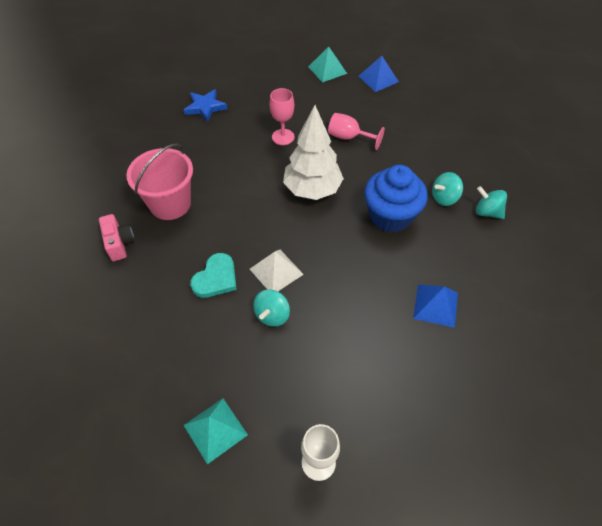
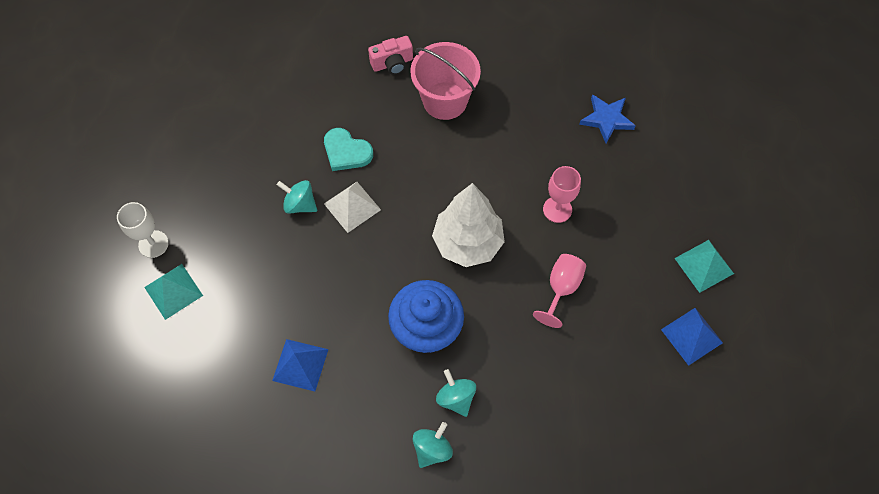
camera: 90 degrees right, 10 degrees up
(215, 430) = (192, 164): turquoise pyramid -> turquoise pyramid (173, 291)

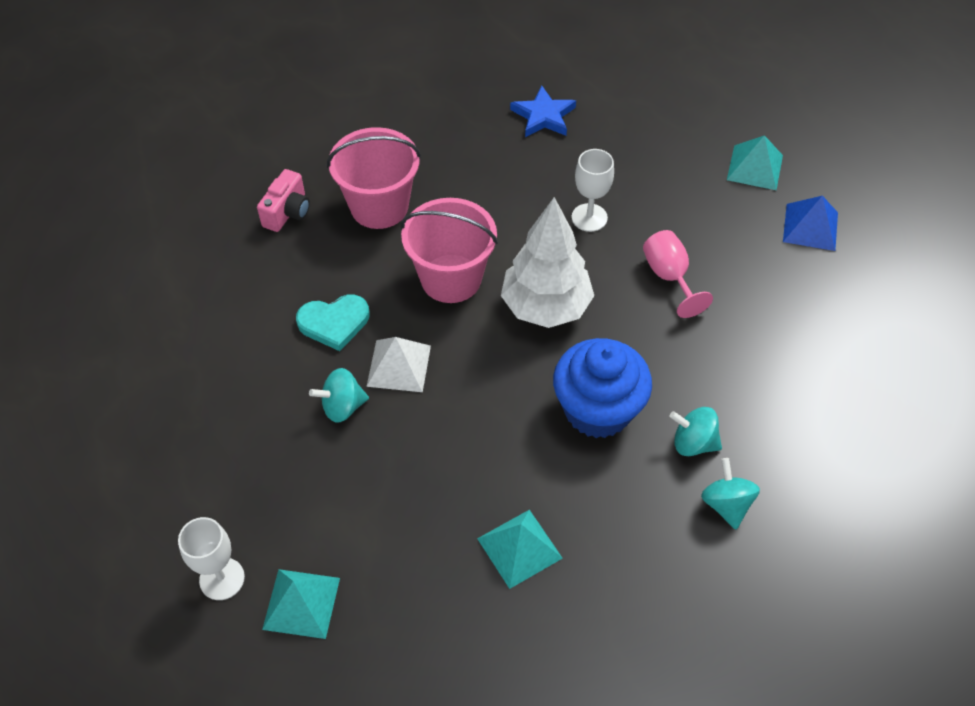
camera: 45 degrees left, 10 degrees down
(300, 365) = (519, 548): blue pyramid -> turquoise pyramid
(435, 179) = (451, 278): none -> pink bucket
(557, 209) = (589, 217): pink goblet -> white goblet

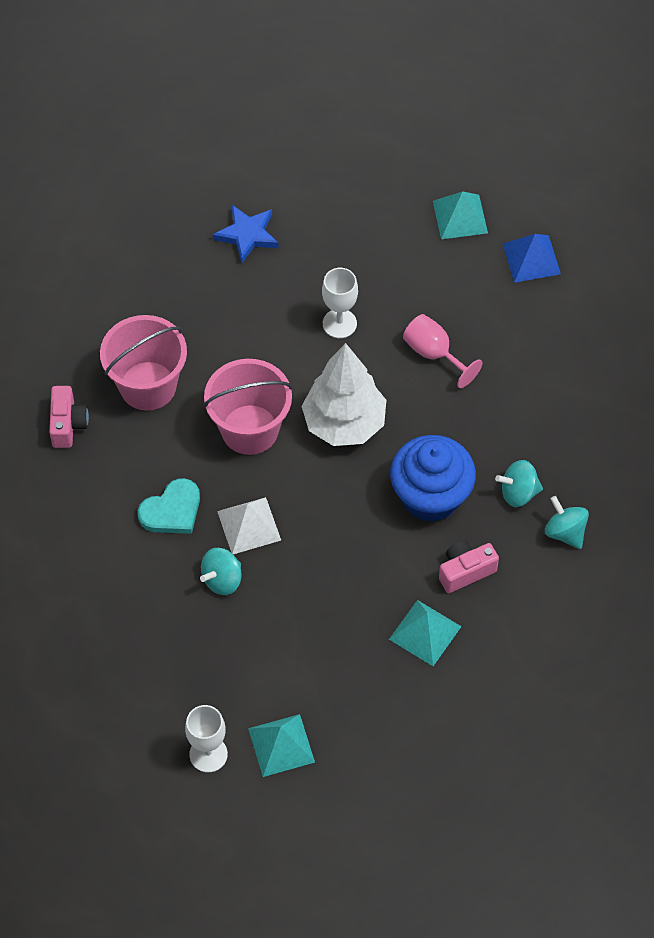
camera: 25 degrees left, 5 degrees up
(596, 501) = (465, 571): none -> pink camera

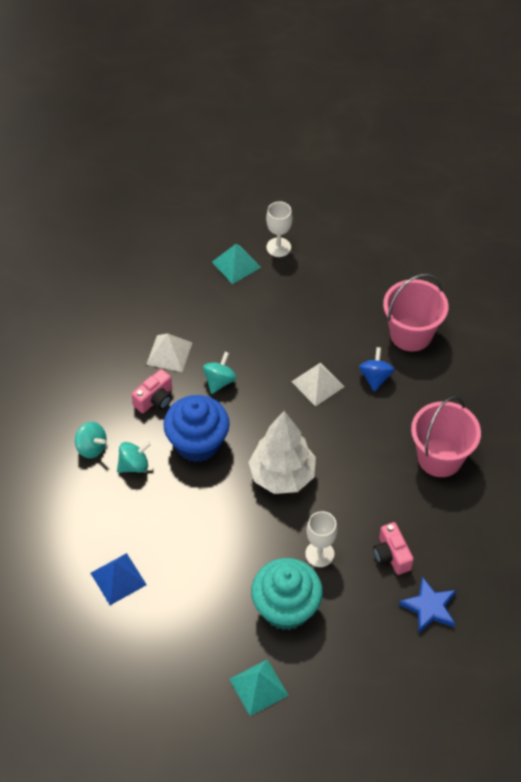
camera: 160 degrees right, 5 degrees down
(68, 424) = (480, 412): pink camera -> pink camera (391, 555)
(172, 510) = (375, 377): turquoise heart -> blue spinning top
(222, 580) = (319, 345): turquoise spinning top -> turquoise spinning top (219, 381)
(250, 429) = (349, 449): pink bucket -> pink bucket (411, 334)
(400, 281) = (286, 608): none -> turquoise cupcake
(425, 632) = (169, 353): turquoise pyramid -> white pyramid
(434, 353) = (235, 553): pink goblet -> none
(531, 258) = (183, 666): blue pyramid -> blue pyramid (118, 578)

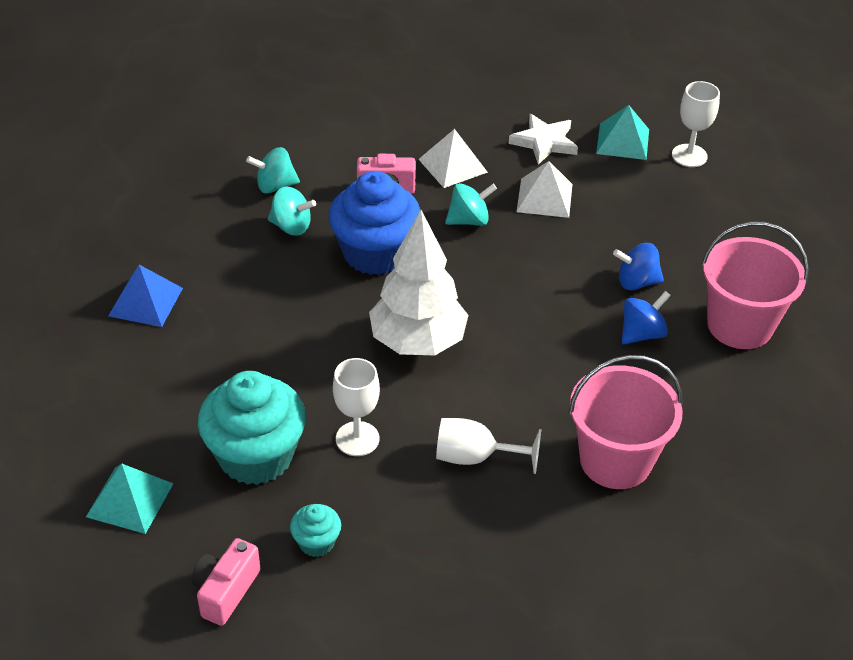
camera: 45 degrees right, 10 degrees down
(91, 447) = (275, 186): turquoise spinning top -> turquoise spinning top turned 90 degrees clockwise
(198, 298) = (544, 142): none -> white star
(318, 384) = (568, 294): white pyramid -> white pyramid (544, 198)
(340, 349) = (636, 282): none -> blue spinning top
(367, 622) = (316, 542): none -> turquoise cupcake
(381, 513) = (475, 457): none -> white goblet
(391, 555) = (430, 504): pink camera -> pink camera (225, 591)
(429, 607) = (402, 589): blue star -> none

